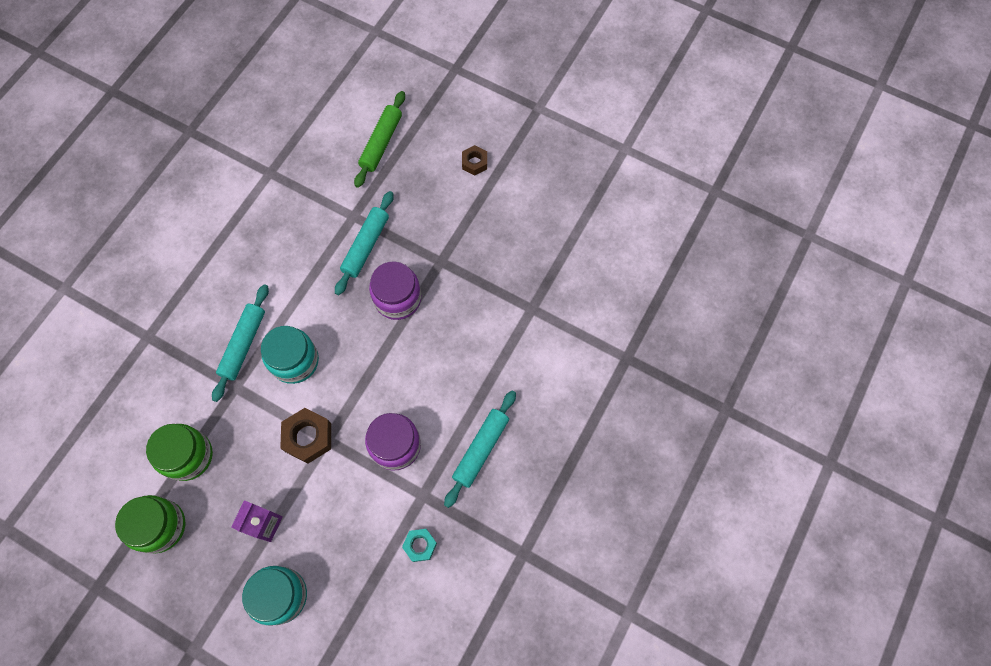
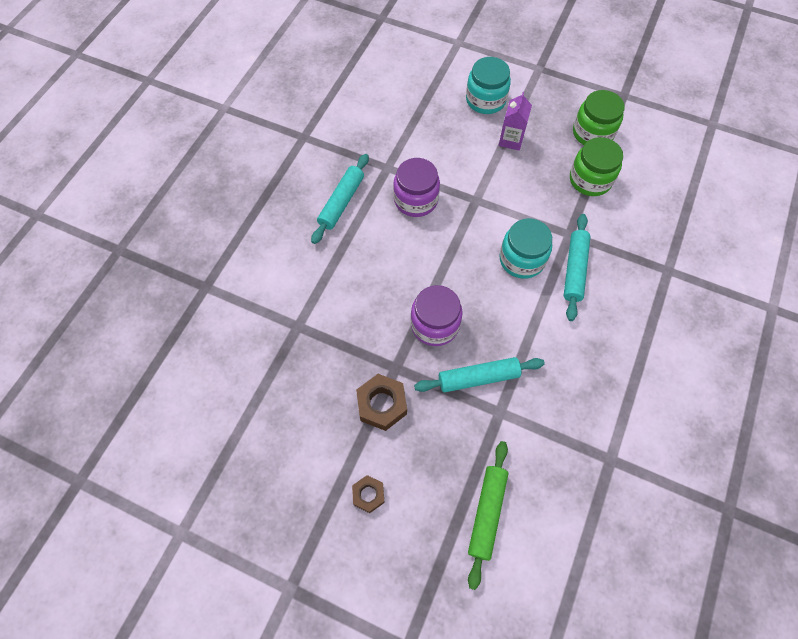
camera: 175 degrees right, 5 degrees down
(308, 437) = (492, 200): brown nut -> brown nut (382, 404)
(366, 246) = (478, 378): turquoise rolling pin -> turquoise rolling pin turned 60 degrees clockwise
(420, 545) = (385, 135): turquoise nut -> none

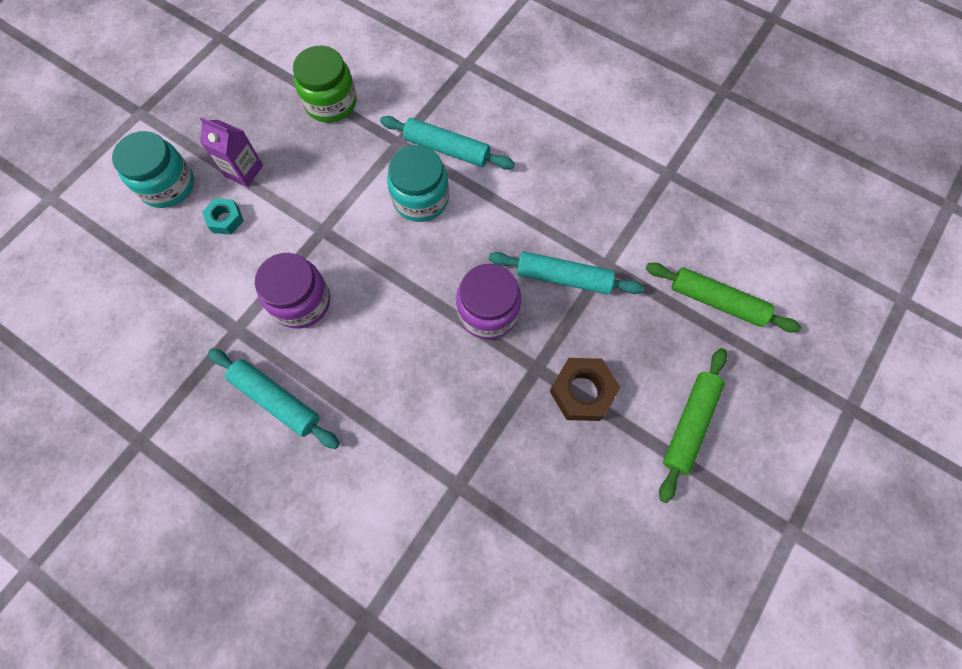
camera: 80 degrees left, 5 degrees up
(368, 495) = (689, 424): brown nut -> green rolling pin
(468, 139) = (225, 219): none -> turquoise nut
(478, 378) = (563, 278): turquoise rolling pin -> turquoise rolling pin turned 75 degrees counterclockwise
(592, 133) = (264, 82): green jar -> none

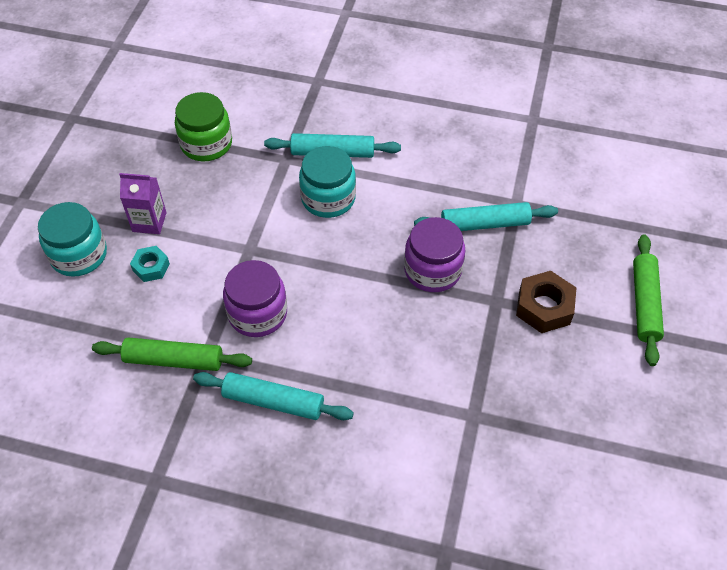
camera: 20 degrees left, 15 degrees down
(716, 301) = (620, 204): green rolling pin -> green rolling pin (174, 360)

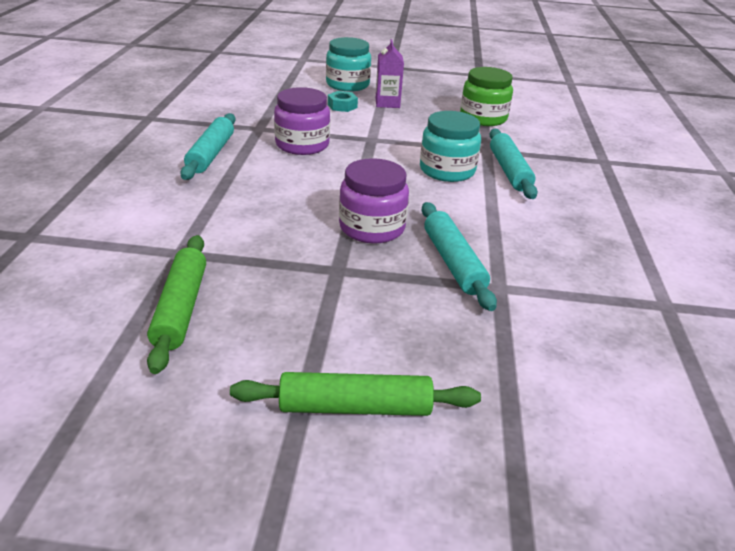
camera: 80 degrees right, 20 degrees down
(174, 360) = (254, 118): green rolling pin -> green rolling pin (181, 308)
(544, 307) = (333, 306): brown nut -> none

